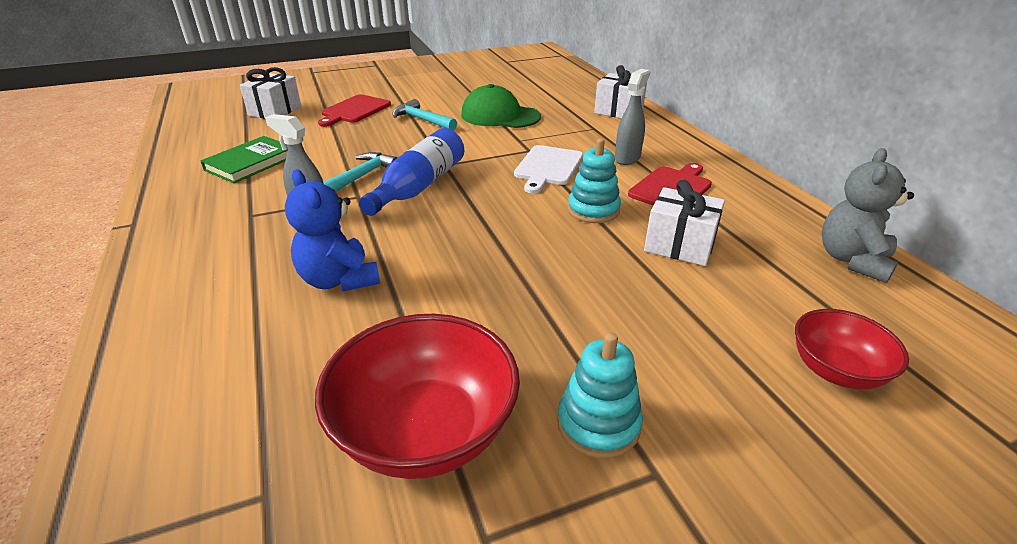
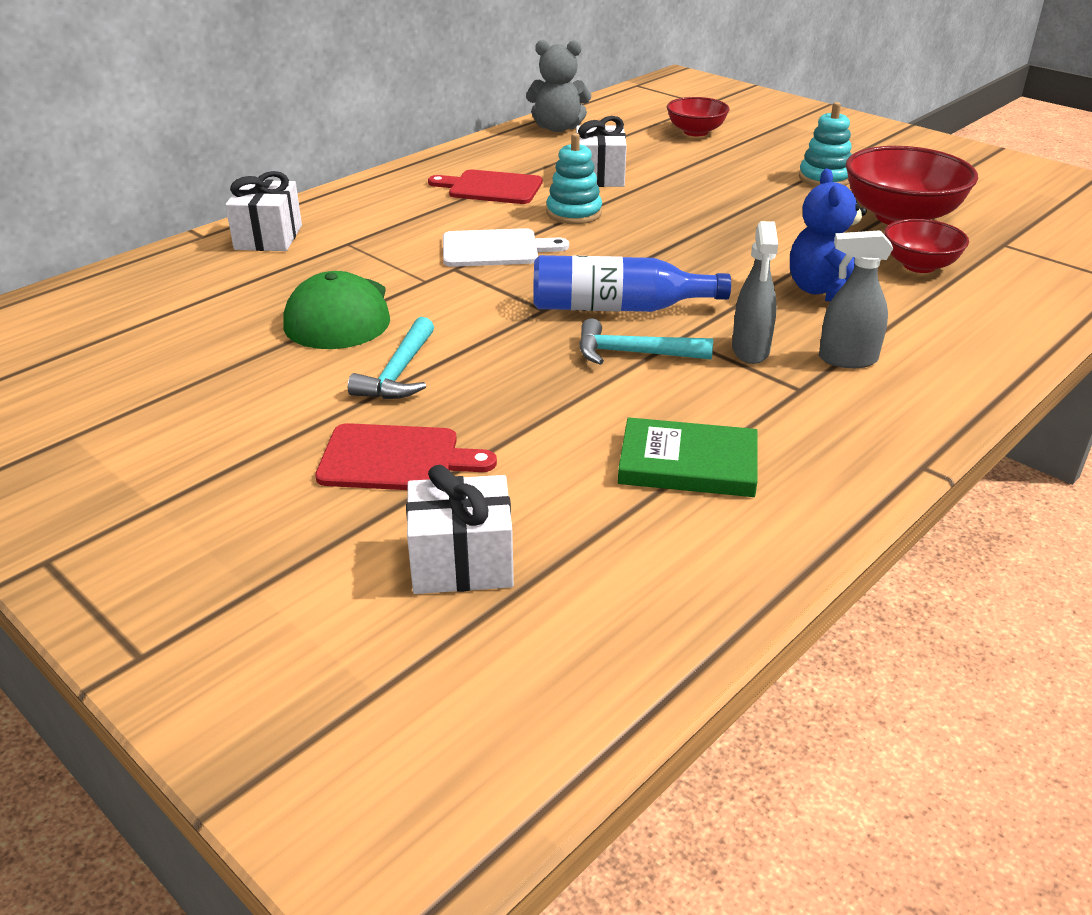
camera: 115 degrees left, 0 degrees up
(310, 369) = (919, 265): none -> red bowl
(339, 280) = (824, 291): blue teddy bear -> blue teddy bear turned 150 degrees clockwise
(627, 158) = (432, 214): grey spray bottle -> grey spray bottle (847, 359)

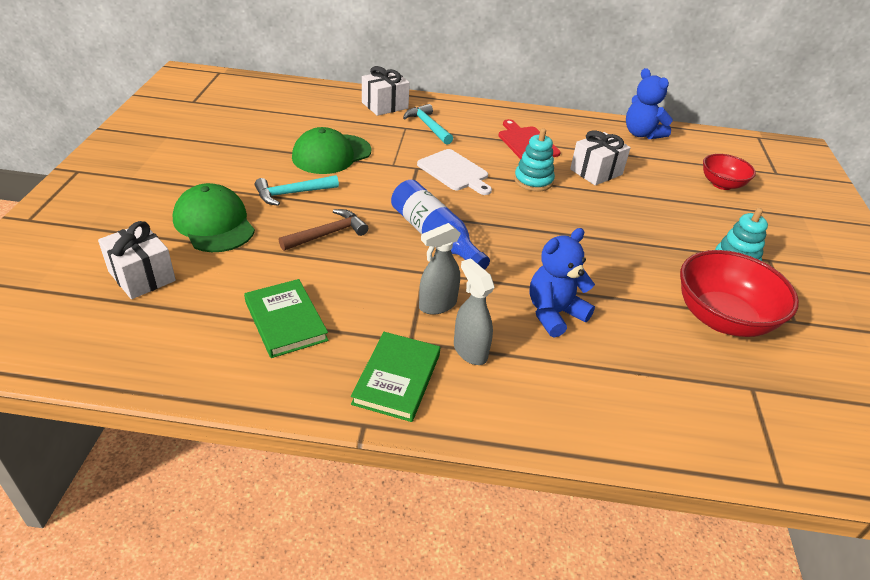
camera: 50 degrees right, 5 degrees up
(396, 459) = (214, 223): red cutting board -> green cap
(529, 376) = (328, 234): none -> brown hammer
(558, 128) = (641, 134): grey teddy bear -> blue teddy bear
(633, 353) = (387, 261): turquoise hammer -> turquoise hammer (428, 126)
(860, 420) = (397, 379): none -> green book
(919, 265) = (652, 349): red bowl -> none

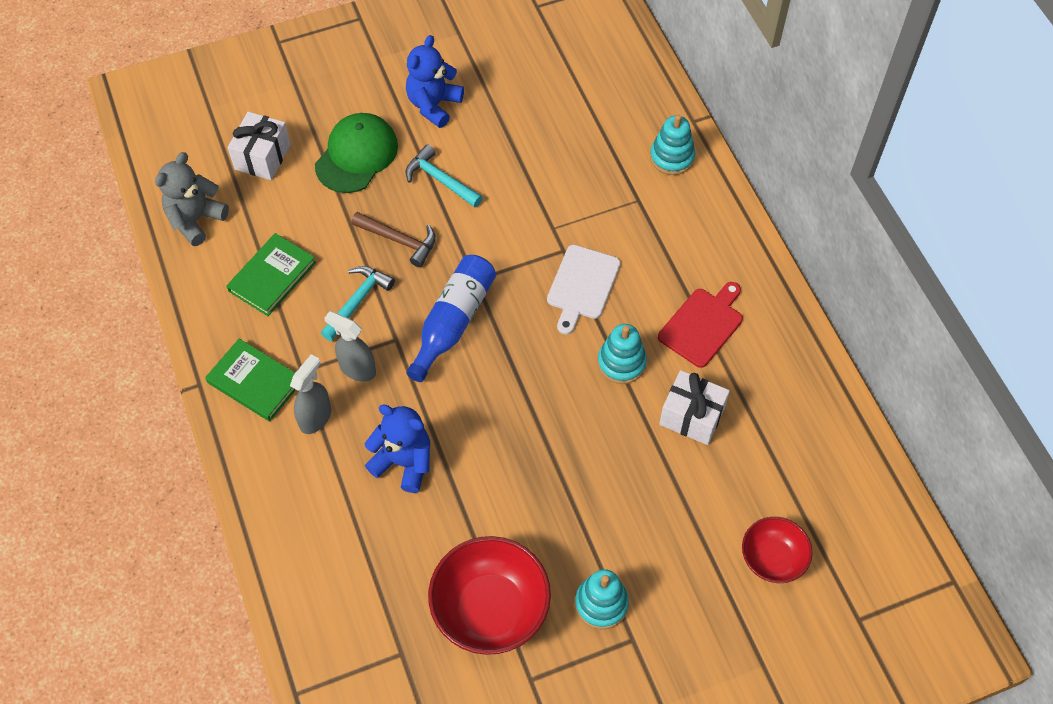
camera: 65 degrees right, 20 degrees up
(156, 350) = (195, 220): none -> grey teddy bear
(331, 154) = (530, 169): green cap -> none
(385, 105) = (672, 157): white gift -> turquoise stacking toy
(397, 379) = (255, 382): green book -> green book turned 45 degrees clockwise
(428, 126) = (659, 218): turquoise hammer -> turquoise hammer (357, 301)
(641, 134) = (834, 437): blue teddy bear -> blue teddy bear (433, 105)

